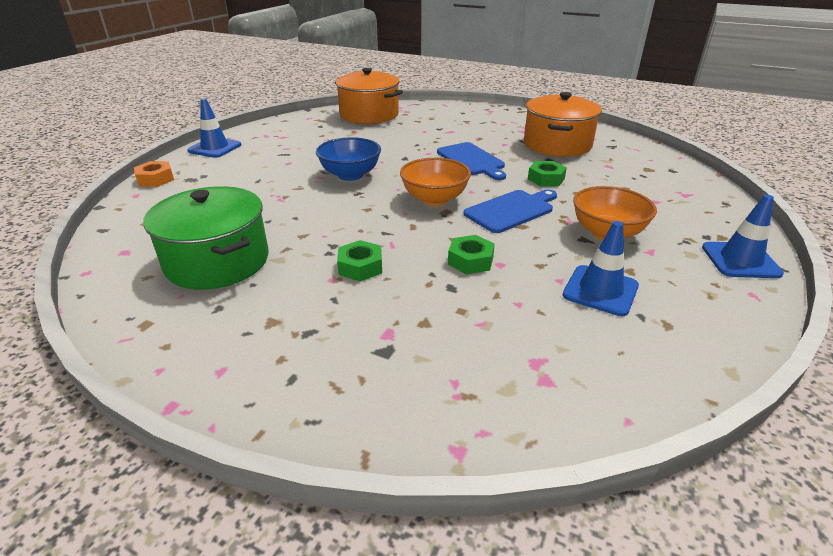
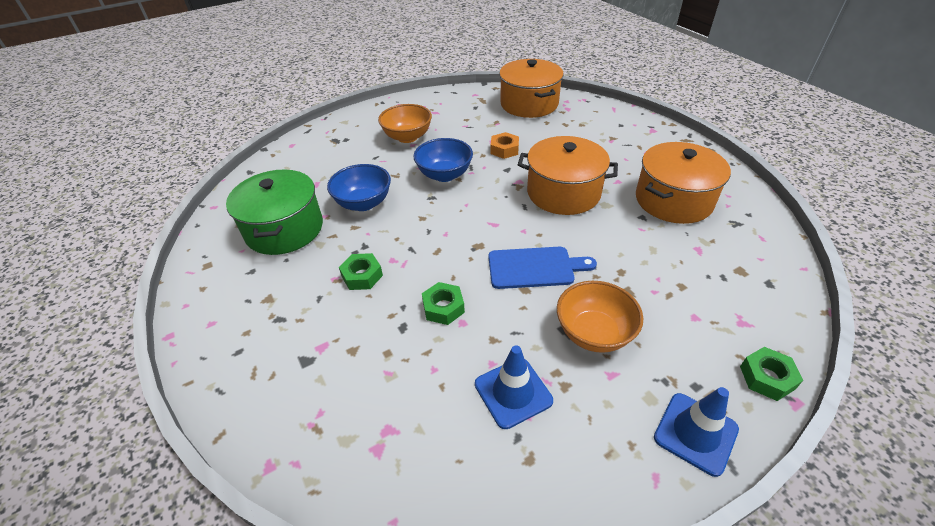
camera: 35 degrees right, 10 degrees up
(155, 179) = (314, 133): orange nut -> orange nut (504, 149)
(215, 148) = (377, 111): blue traffic cone -> none
(290, 215) = (364, 203): none -> blue bowl
(434, 199) = (483, 228): orange bowl -> orange bowl (407, 137)
(472, 160) = (563, 192): blue cutting board -> orange pot
(546, 179) = (609, 242): green nut -> green nut (766, 377)

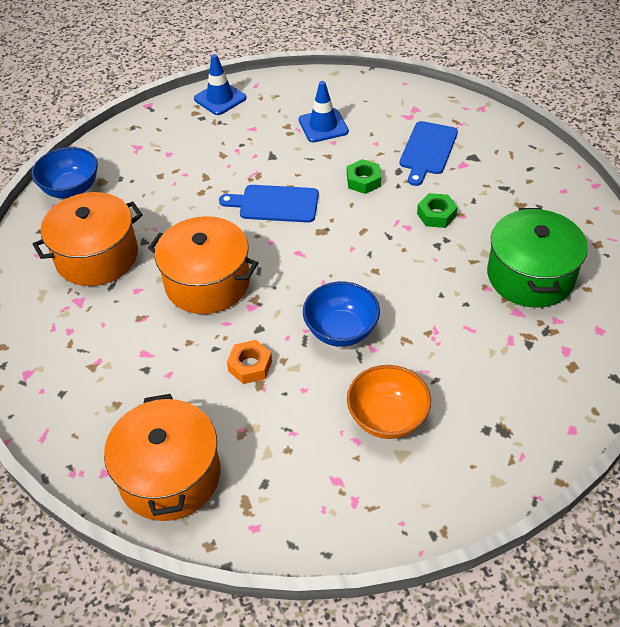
camera: 170 degrees left, 5 degrees up
(364, 203) = (443, 299): blue bowl -> blue bowl (71, 189)
(364, 364) = (428, 150): none -> blue cutting board
(594, 333) = (251, 151): orange bowl -> none
(766, 377) = (153, 117): green nut -> none

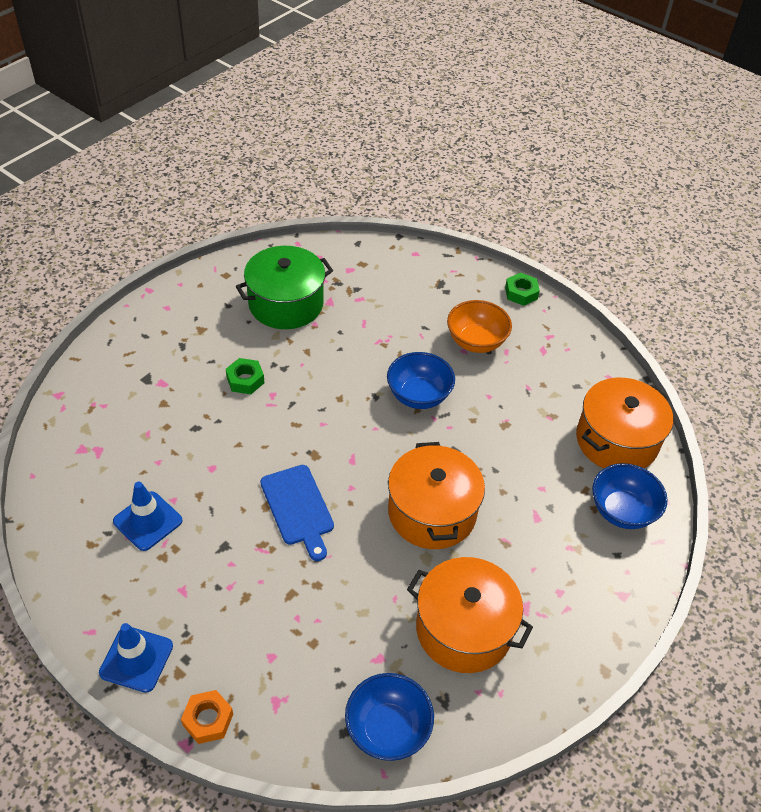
camera: 125 degrees left, 0 degrees up
(95, 425) = (622, 511): none -> blue bowl
(250, 366) = (493, 438): orange nut -> orange nut (208, 719)
(363, 181) = (225, 449): green nut -> green nut (521, 293)
(428, 150) = (152, 415): blue cutting board -> none

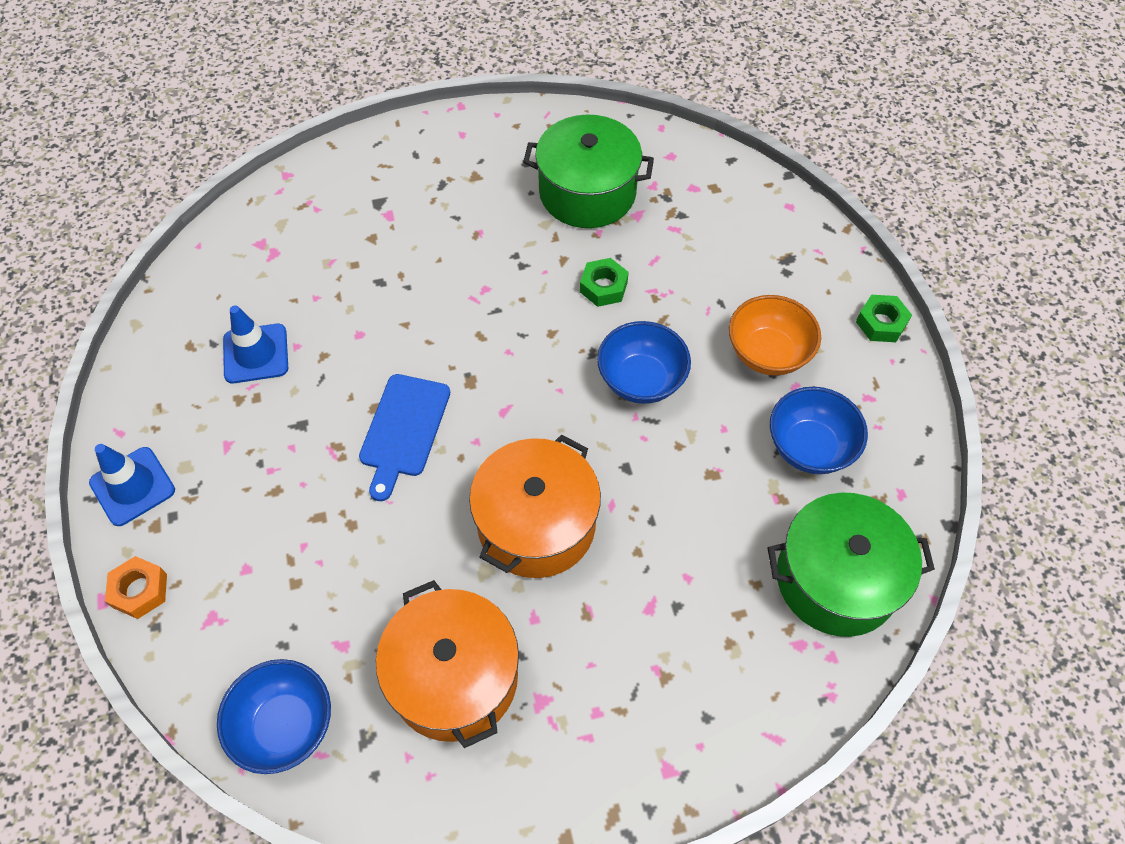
camera: 40 degrees right, 10 degrees up
(245, 380) = (471, 257): green nut -> green nut (603, 287)
(616, 441) = (836, 579): orange pot -> green pot
(622, 511) = (762, 669): blue bowl -> blue bowl (809, 447)

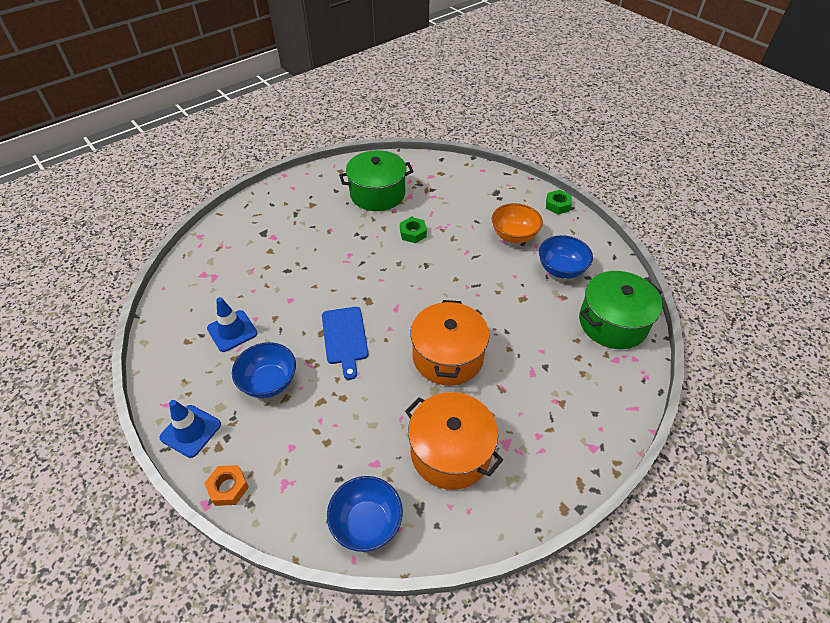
camera: 25 degrees left, 10 degrees down
(641, 380) = (459, 269): blue bowl -> blue bowl (269, 382)

